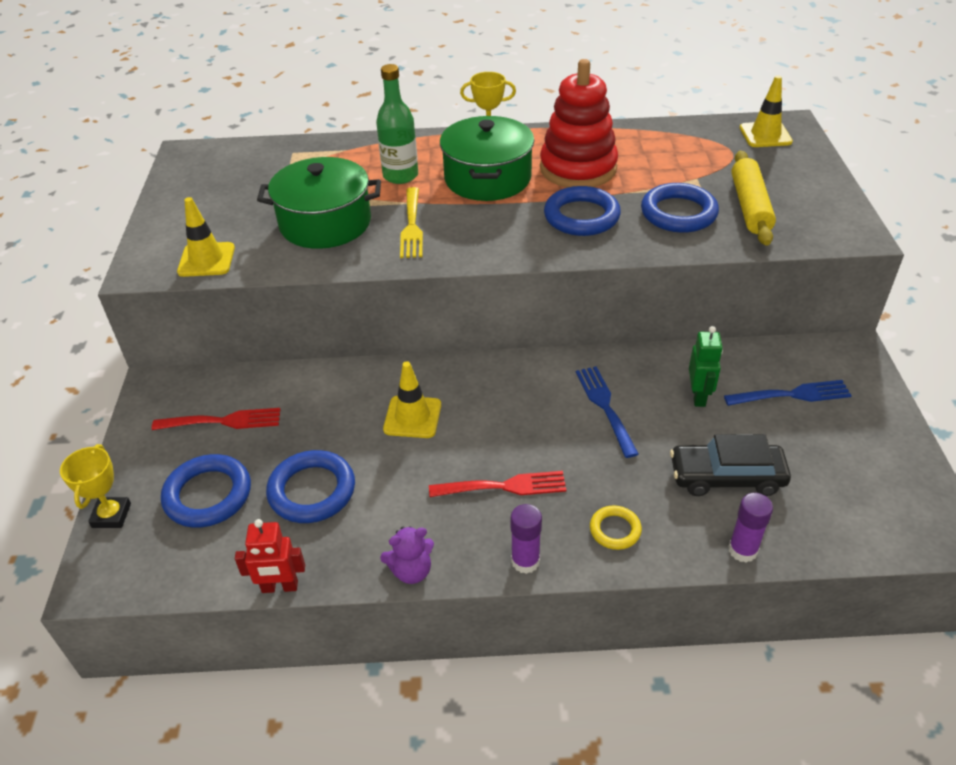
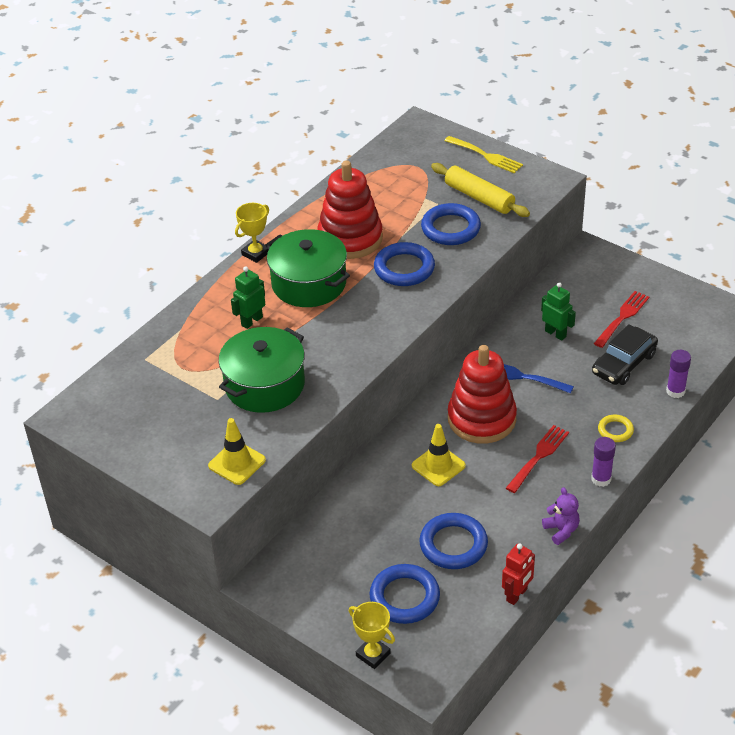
camera: 50 degrees left, 0 degrees up
(223, 421) = (340, 561): red fork -> red fork (622, 317)
(400, 176) = (251, 321): green bottle -> green robot
(411, 226) = (320, 346): yellow fork -> yellow fork (485, 156)
(411, 571) = (561, 530): purple teddy bear -> purple teddy bear turned 45 degrees counterclockwise
(510, 411) = (481, 419): none -> red stacking toy
(765, 135) = (417, 141): yellow traffic cone -> none
(792, 395) = (594, 297): blue fork -> none

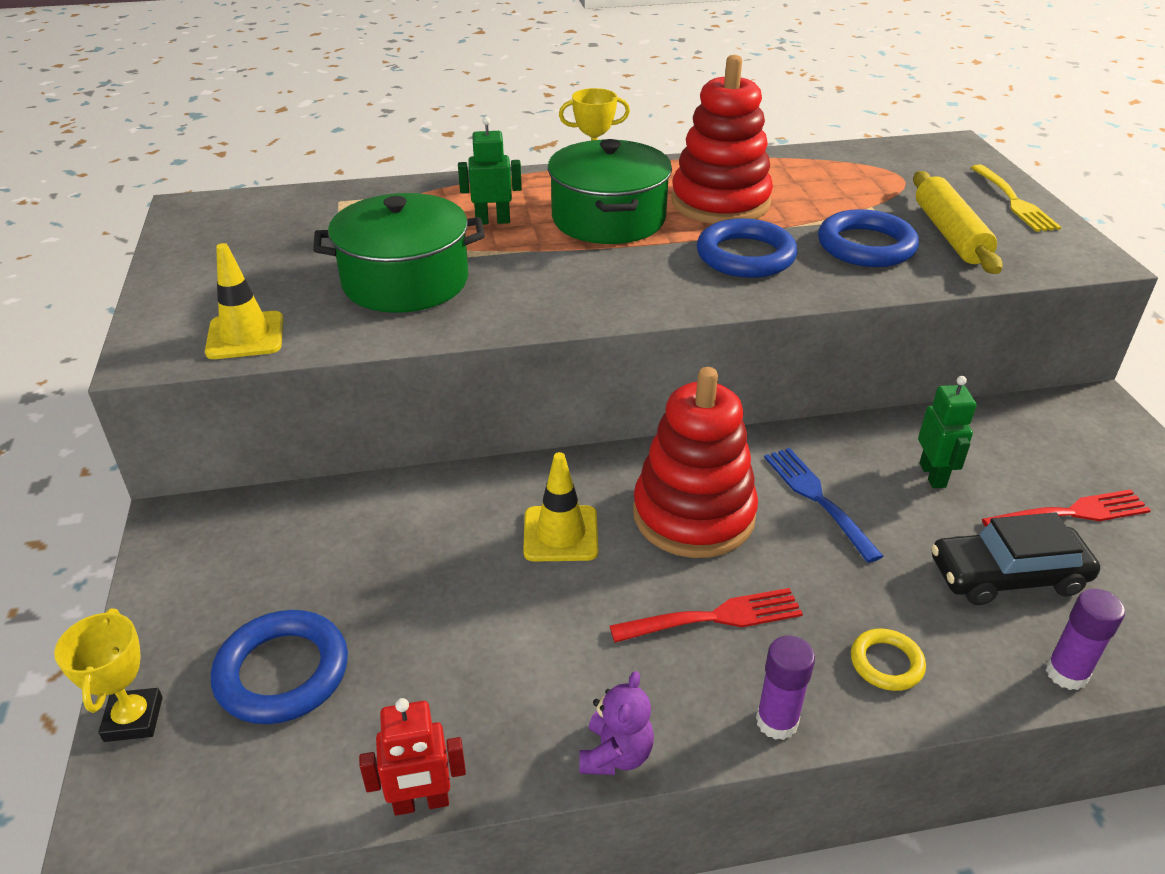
camera: 40 degrees right, 5 degrees down
(453, 545) = (439, 650): blue ring -> none

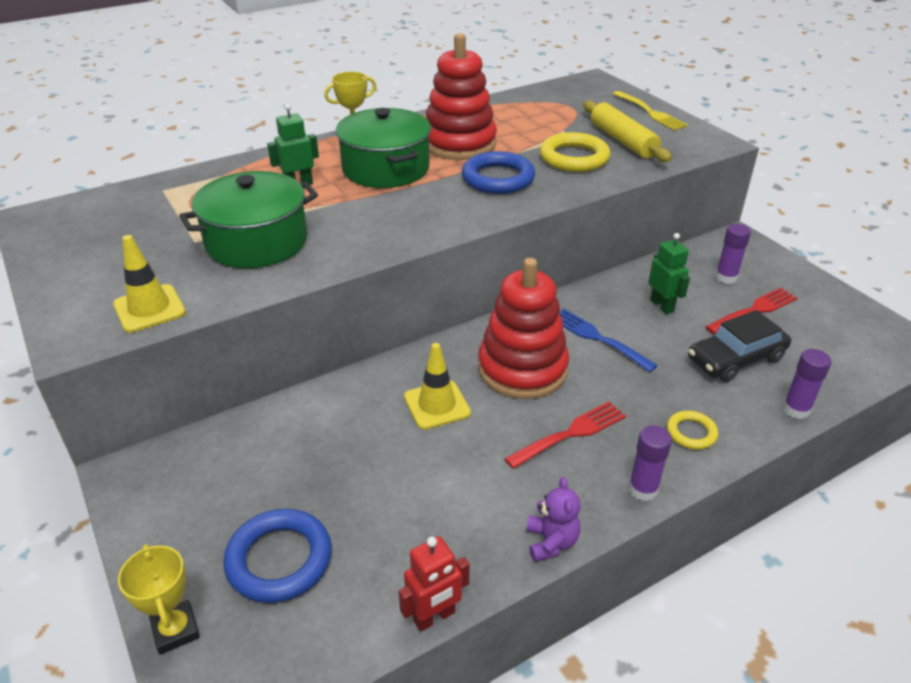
camera: 20 degrees left, 0 degrees up
(866, 246) = (574, 158): blue ring -> yellow ring
(1051, 456) = (726, 277): none -> purple glue stick

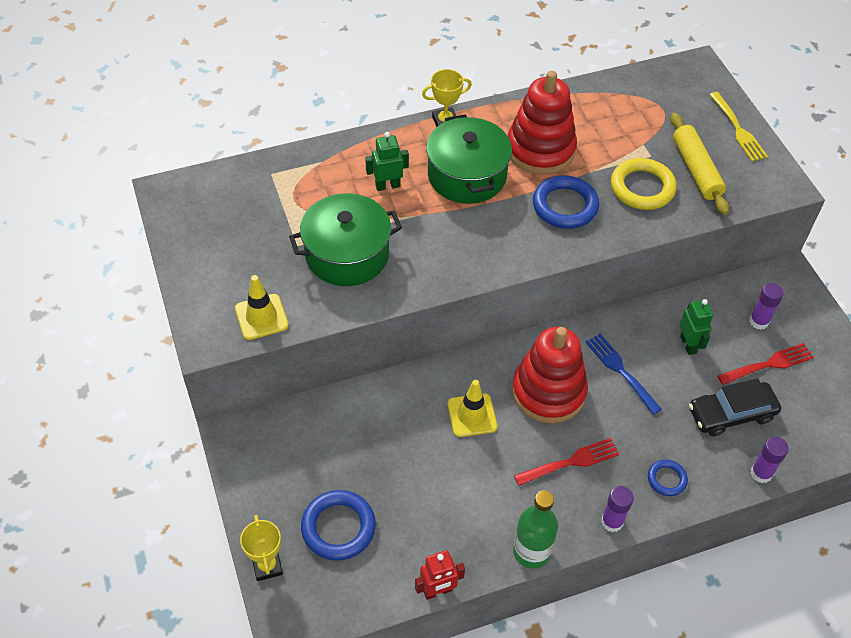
camera: 10 degrees right, 15 degrees up
(551, 542) = (531, 551): purple teddy bear -> green bottle
(691, 433) = (666, 479): yellow ring -> blue ring

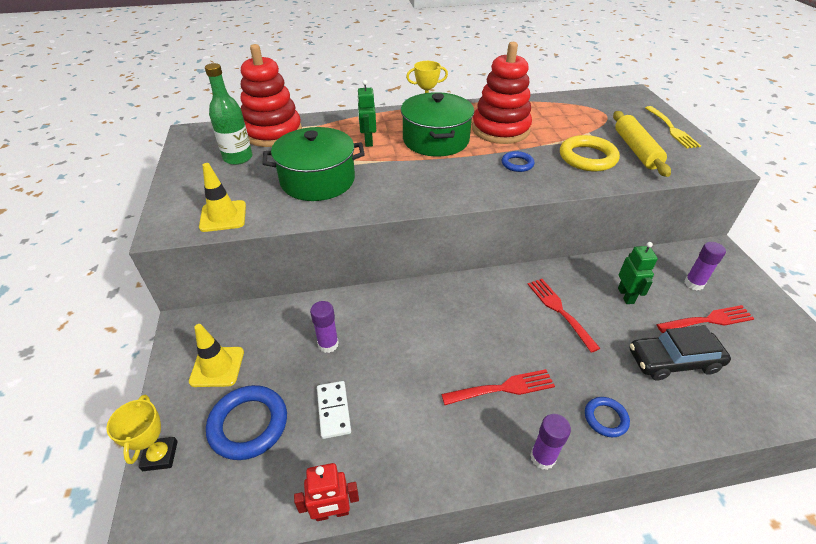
camera: 10 degrees right, 10 degrees down
(387, 186) = (368, 141): green robot -> green robot turned 90 degrees counterclockwise
(415, 504) = (334, 410): none -> white domino
(472, 415) = (410, 333): yellow traffic cone -> yellow traffic cone (217, 367)
(531, 551) = (447, 479): green bottle -> green bottle (238, 158)
(548, 392) = (488, 321): red stacking toy -> red stacking toy (273, 132)
(565, 206) = (517, 164): blue ring -> blue ring, size x0.56
(621, 371) = (559, 311): blue fork -> red fork
(761, 473) = (712, 425): purple glue stick -> purple glue stick (328, 344)

